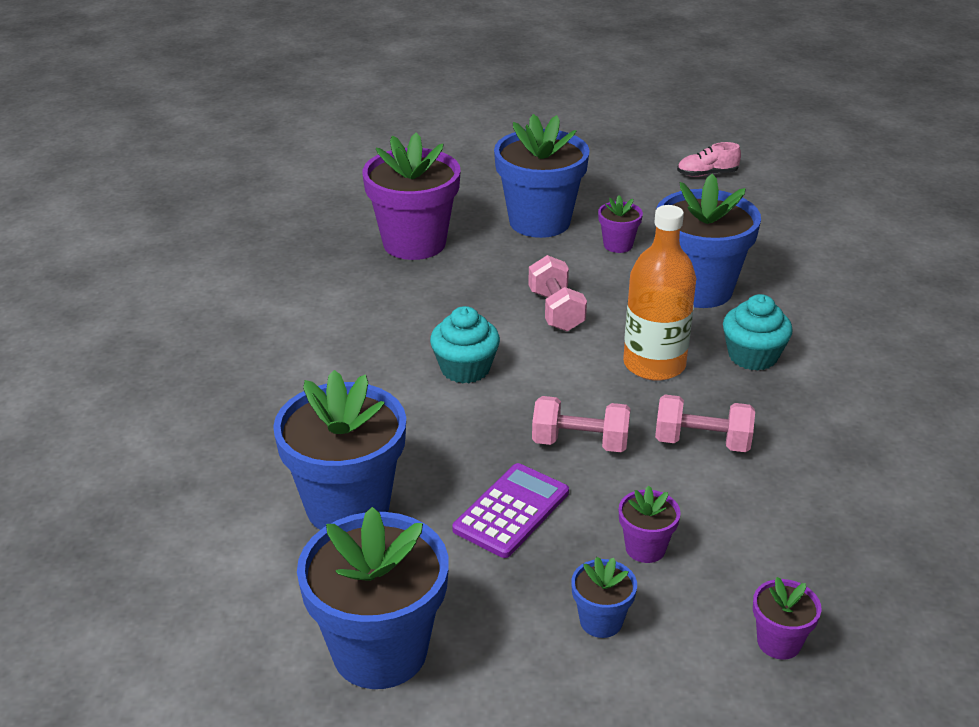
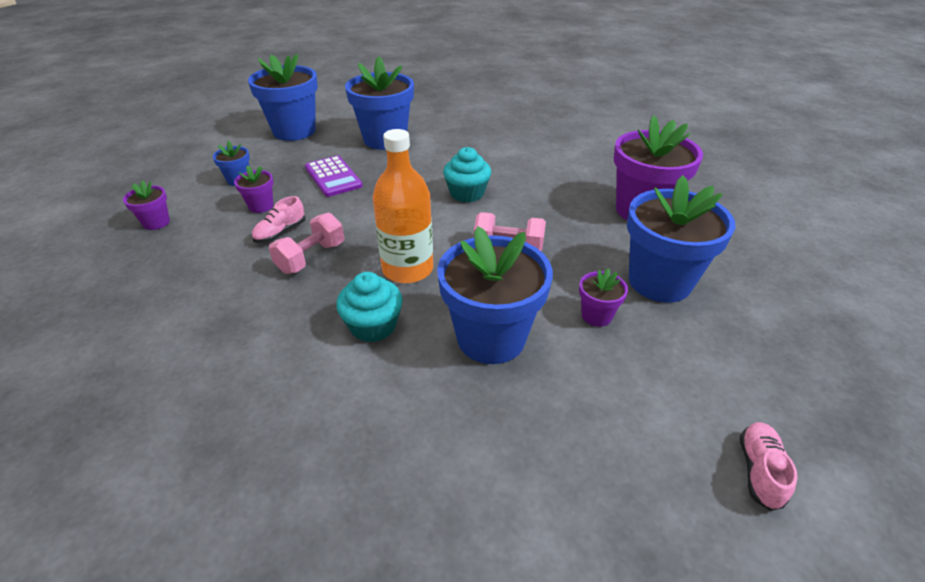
camera: 115 degrees right, 5 degrees up
(580, 443) = (360, 212): pink dumbbell -> none
(683, 493) = (280, 233): none -> pink shoe

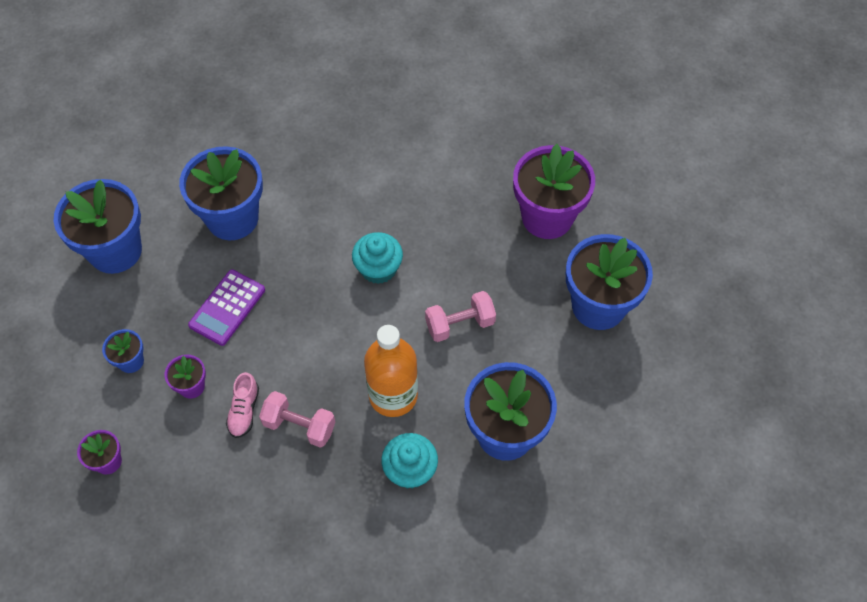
camera: 30 degrees left, 20 degrees up
(311, 257) = (299, 426): pink dumbbell -> pink dumbbell turned 75 degrees counterclockwise
(333, 177) = (227, 308): purple calculator -> purple calculator turned 90 degrees clockwise
(596, 315) = (569, 369): purple flower pot -> none
(759, 471) = (721, 450): pink shoe -> none

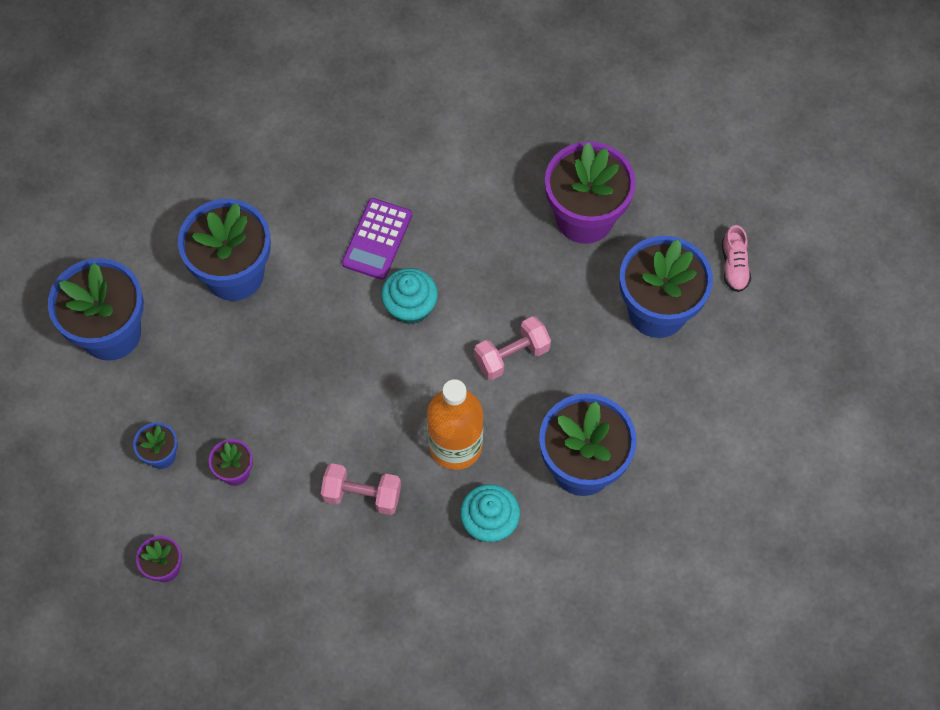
camera: 10 degrees left, 5 degrees up
(227, 308) = (253, 378): purple calculator -> purple calculator (377, 239)
(244, 411) = (299, 489): pink shoe -> pink shoe (734, 266)

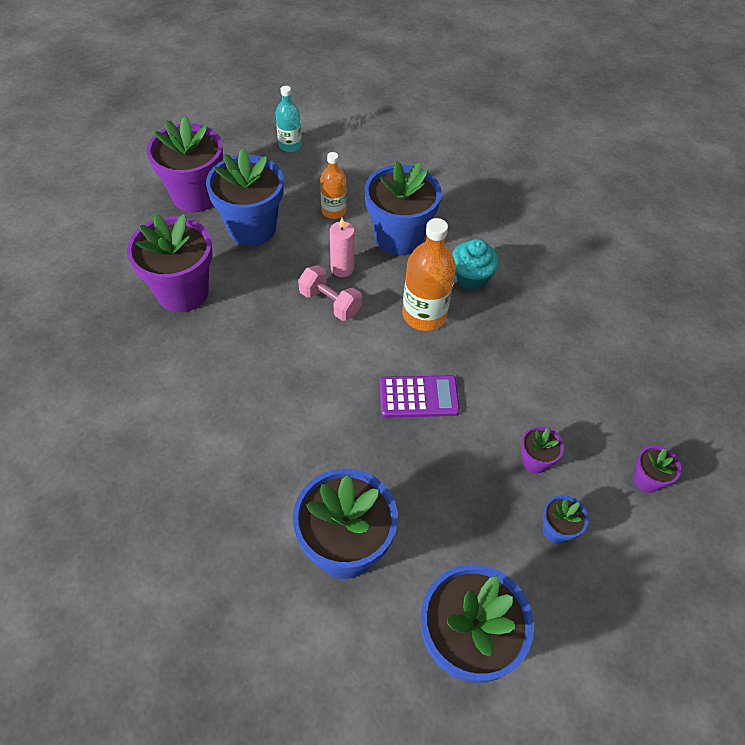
camera: 115 degrees left, 10 degrees down
(362, 495) = (498, 361): pink dumbbell -> none
(377, 239) = (258, 435): purple calculator -> purple calculator (418, 397)
(410, 306) = (316, 386): turquoise cupcake -> none
(557, 385) = (342, 268): none -> pink candle
(654, 409) = (333, 211): none -> orange bottle
(734, 266) = (196, 196): pink shoe -> purple flower pot
(796, 398) = (290, 145): none -> turquoise bottle

